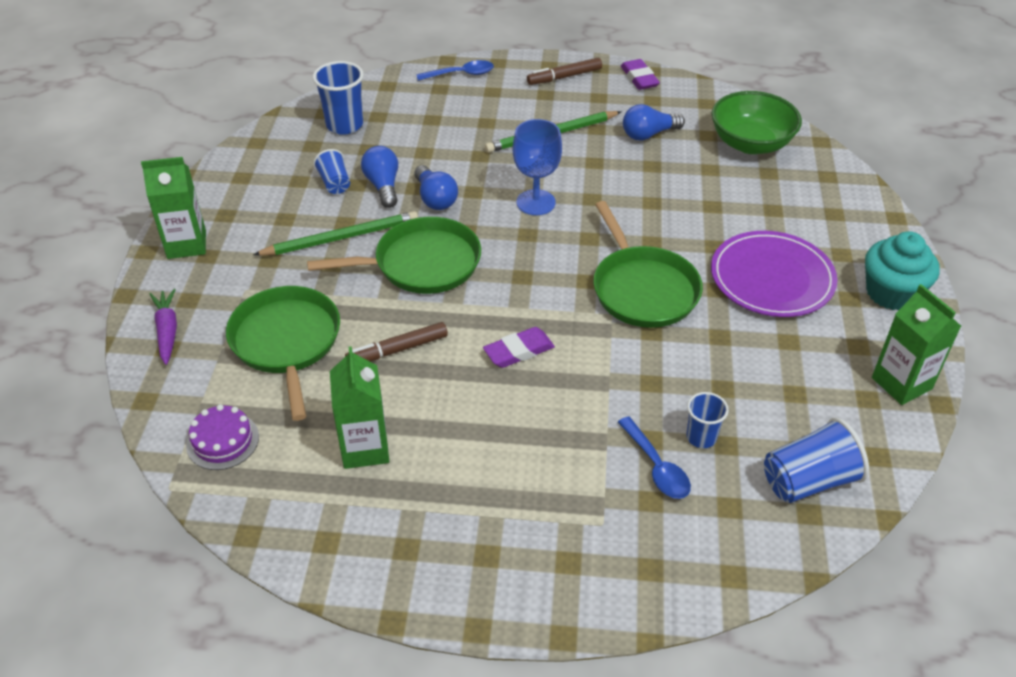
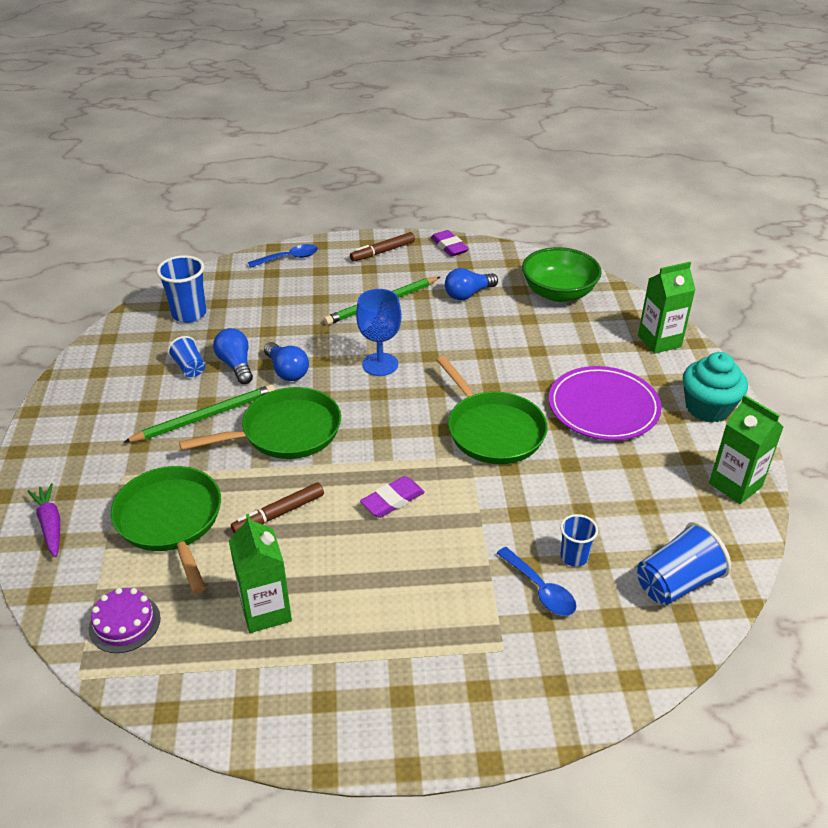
camera: 10 degrees left, 5 degrees down
(186, 244) = (55, 440): green carton -> green carton (659, 341)

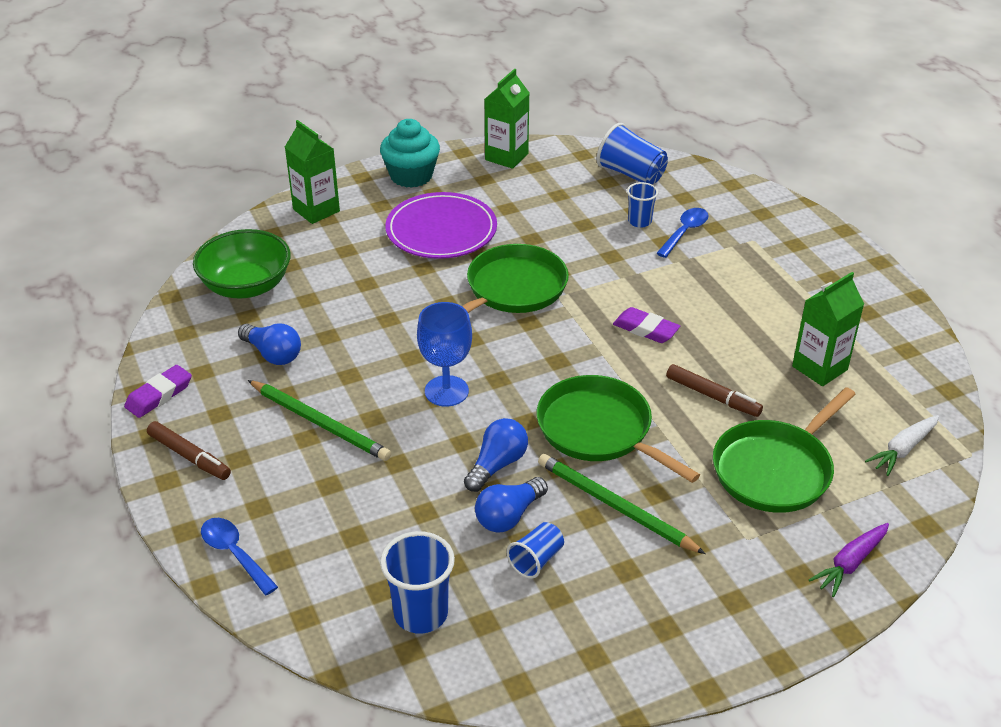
camera: 110 degrees left, 0 degrees up
(124, 623) = (903, 449): purple cake -> white carrot

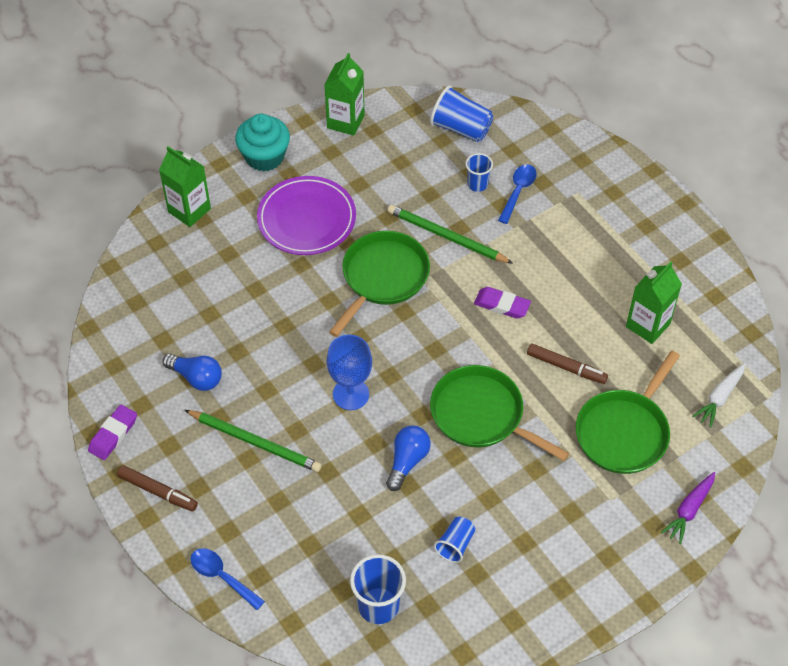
camera: 10 degrees left, 15 degrees up
(246, 286) = (152, 307): green bowl -> none
(509, 516) = (426, 508): blue light bulb -> none
(615, 506) = (506, 486): green pencil -> green pencil (446, 237)

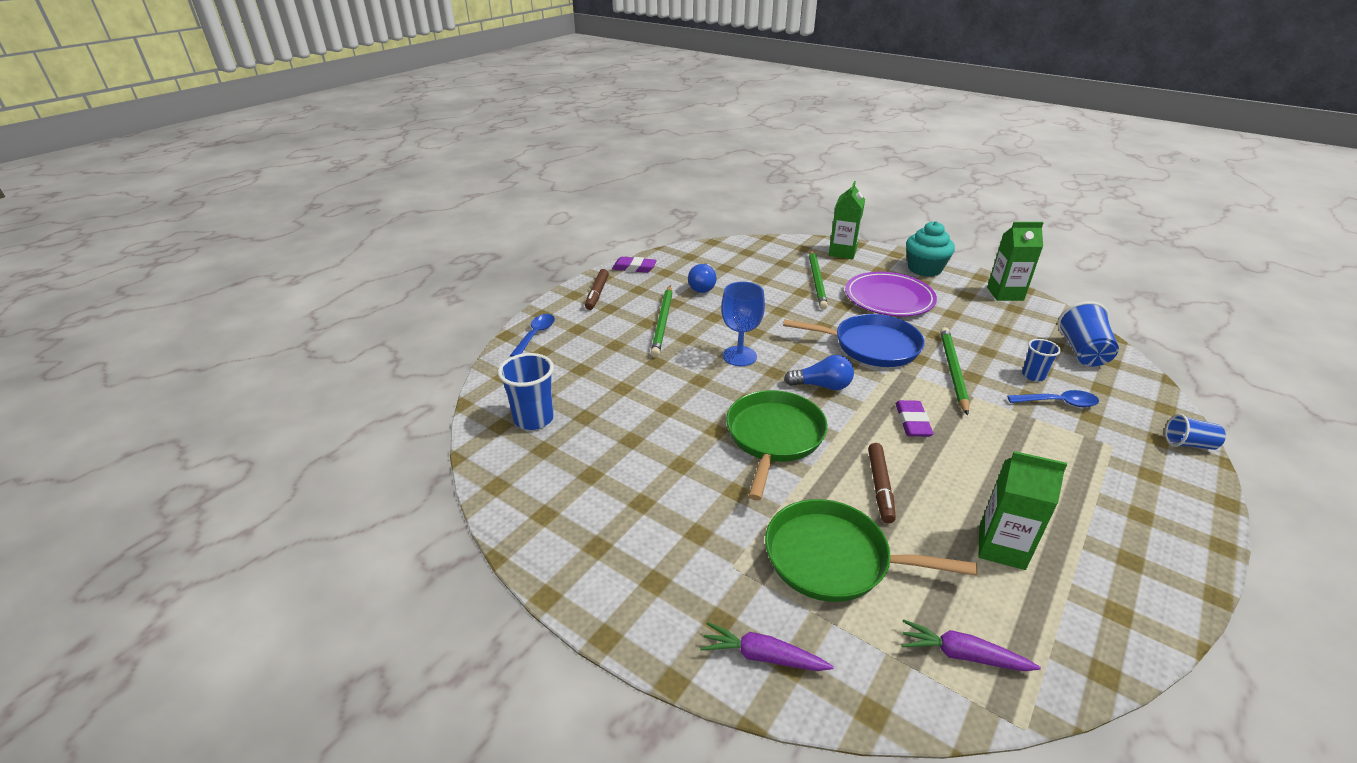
camera: 70 degrees right, 20 degrees down
(240, 264) = (817, 281): none -> green pencil
(383, 277) = (872, 346): green pan -> blue pan
(407, 461) = (692, 402): blue light bulb -> blue light bulb (822, 386)
(455, 545) = (617, 452): blue cup -> blue cup (1188, 444)
(720, 397) = (962, 655): white carrot -> purple carrot

